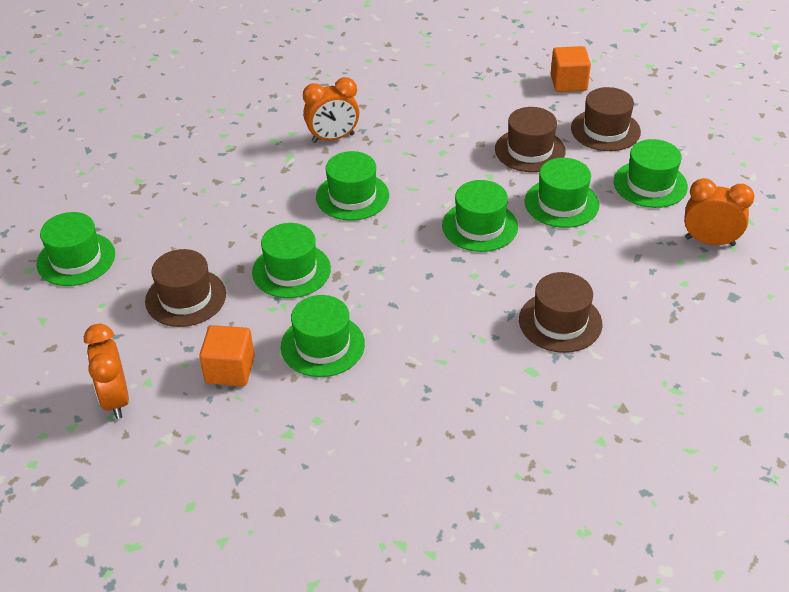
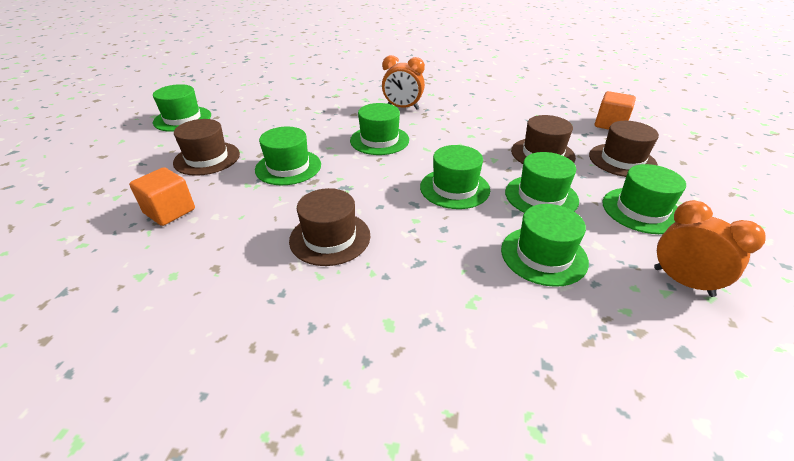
camera: 30 degrees right, 5 degrees down
(115, 399) = (84, 199): orange clock -> none
(322, 345) = (247, 222): green hat -> green hat (543, 255)
(560, 322) = (458, 290): brown hat -> brown hat (330, 238)

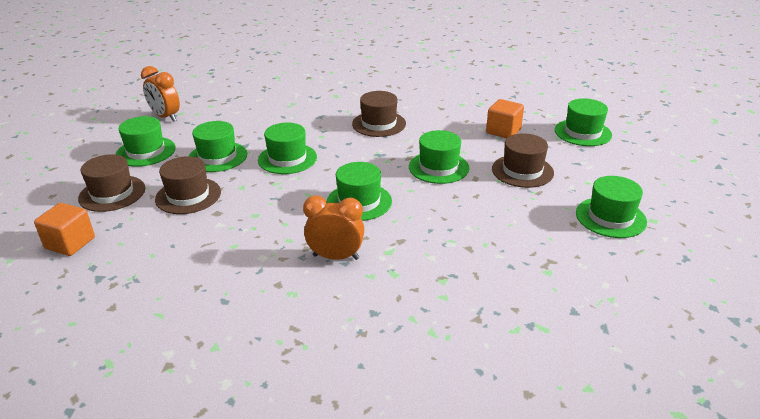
camera: 175 degrees right, 5 degrees down
(543, 255) = (240, 123): green hat -> green hat (582, 132)

